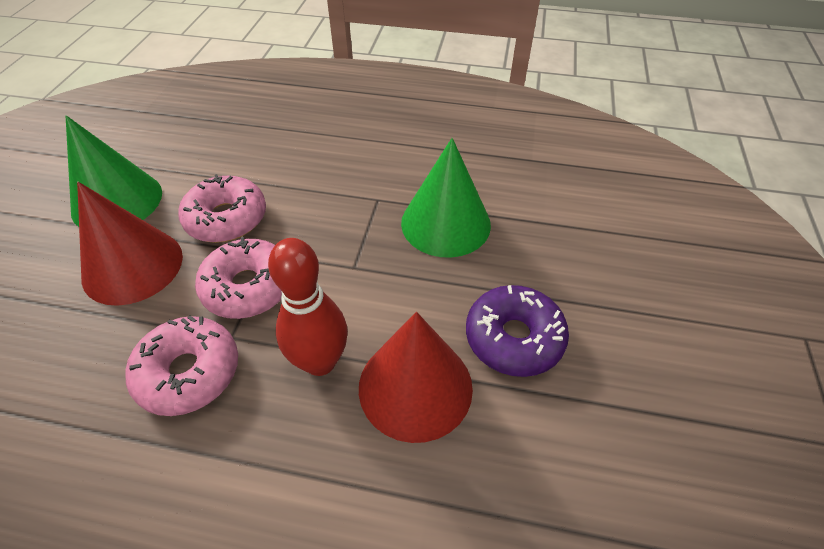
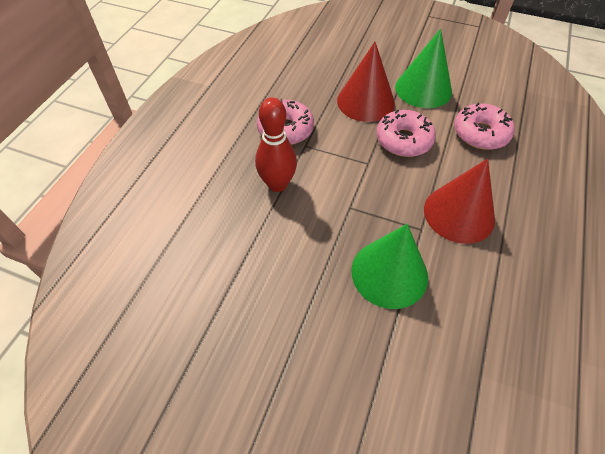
camera: 100 degrees right, 5 degrees up
(248, 287) = (341, 152): pink donut -> pink donut (480, 133)
(415, 387) = (247, 229): red cone -> red cone (459, 214)
(514, 338) = (268, 295): purple donut -> none

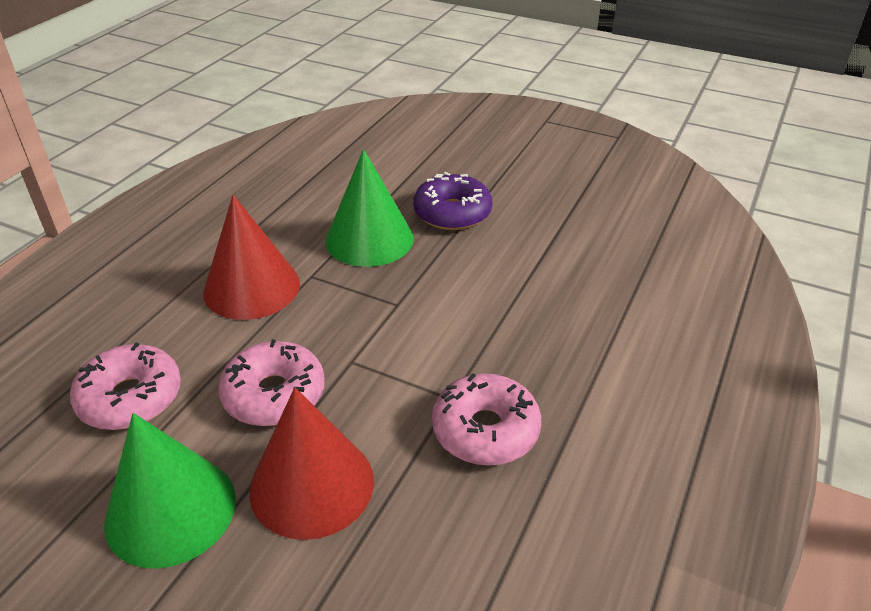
camera: 175 degrees left, 15 degrees down
(277, 184) = (499, 338): red bowling pin -> none
(322, 316) = (452, 213): none -> purple donut

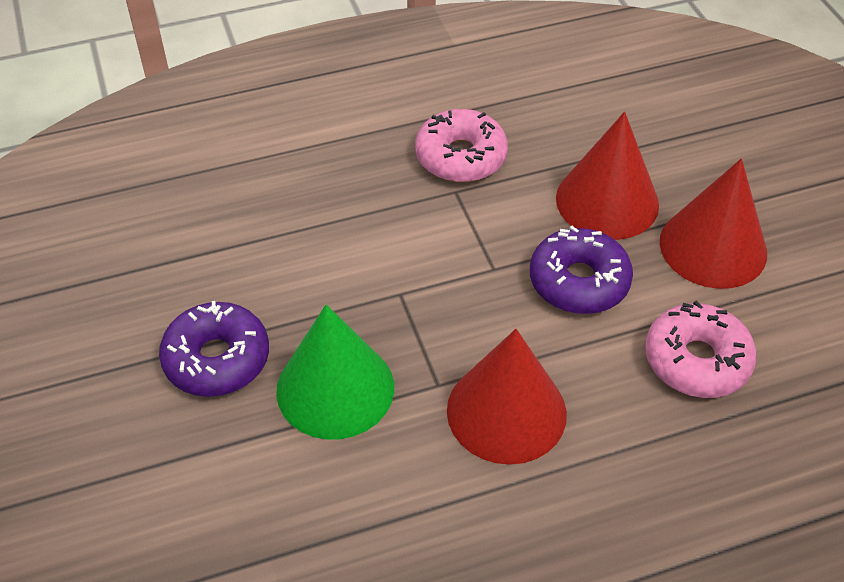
camera: 135 degrees left, 10 degrees up
(171, 510) = (713, 247): green cone -> red cone
(274, 394) = (579, 281): pink donut -> purple donut

